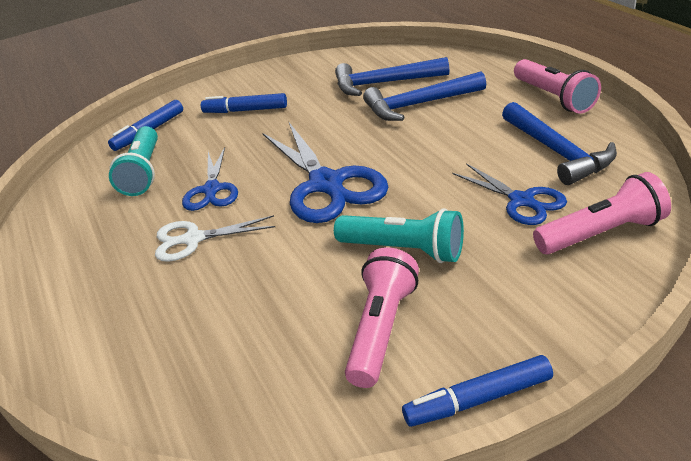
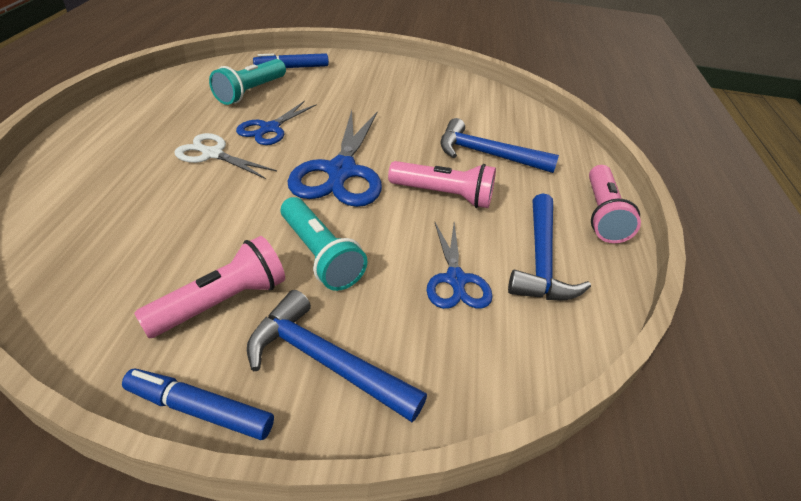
camera: 25 degrees right, 5 degrees up
(245, 110) = (366, 88): blue marker -> none
(384, 83) = (485, 124): blue hammer -> blue hammer (325, 362)
(602, 234) = (479, 354): pink flashlight -> pink flashlight (443, 195)

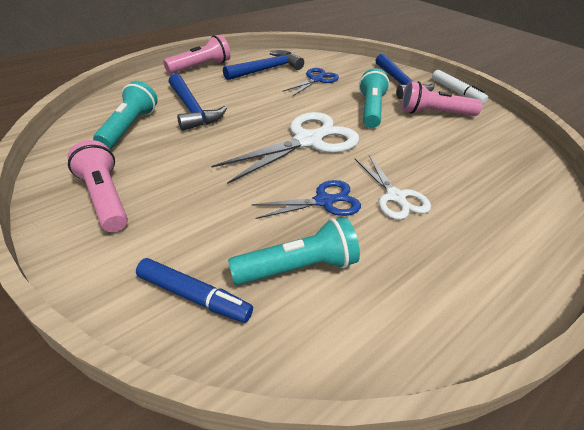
camera: 135 degrees left, 0 degrees up
(199, 410) = (456, 92): blue marker -> white marker
(341, 172) = (308, 141): blue scissors -> white scissors
(443, 195) = (264, 104): pink flashlight -> pink flashlight (105, 198)
(490, 119) = (129, 127): none -> turquoise flashlight

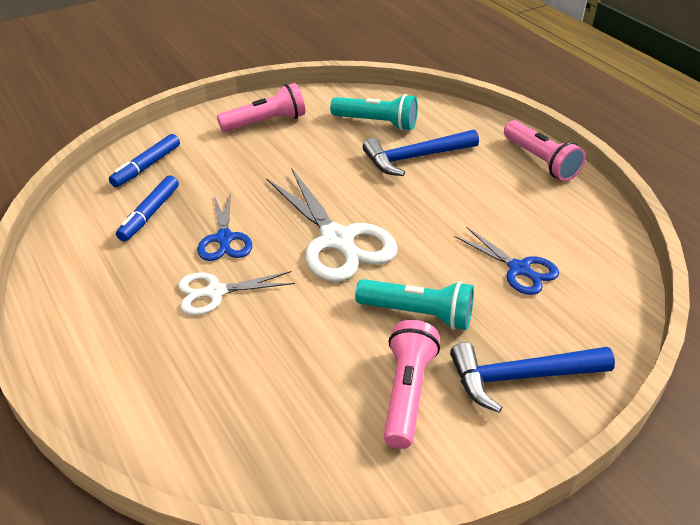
camera: 100 degrees right, 0 degrees up
(266, 69) = (547, 220): blue hammer -> none
(298, 268) = (150, 214): turquoise flashlight -> blue marker
(456, 92) = (497, 461): white marker -> none

